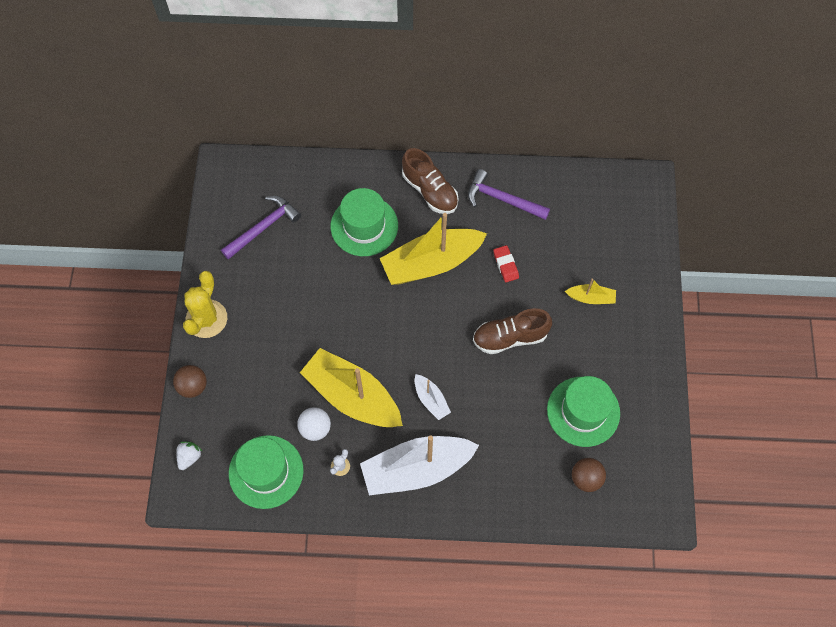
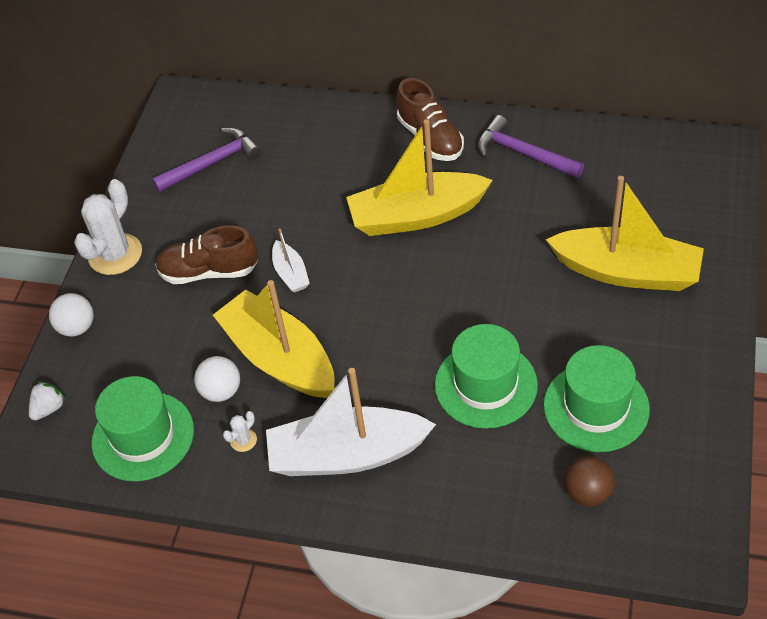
camera: 15 degrees right, 15 degrees down
(193, 386) = (77, 327): brown ball -> white ball
(206, 319) = (115, 254): yellow cactus -> white cactus
(364, 226) = (338, 170): green hat -> green hat (486, 385)
(431, 400) = (384, 372): white boat -> white boat (290, 273)
(505, 265) = (515, 225): red eraser -> none
(510, 337) = (506, 308): brown shoe -> brown shoe (209, 271)
(591, 298) = (626, 272): yellow boat -> yellow boat, size x2.17

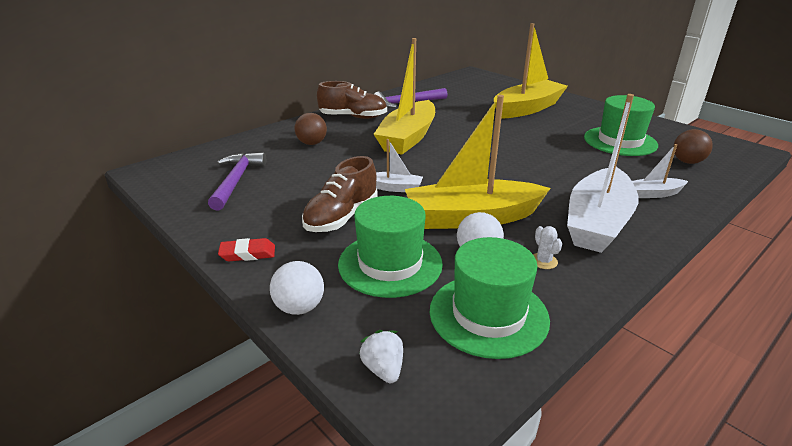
camera: 60 degrees left, 20 degrees down
(115, 254) = (248, 254): white cactus -> red eraser
(331, 155) = (312, 143): none -> brown ball
(458, 483) = (654, 194): none -> white boat
(486, 385) = (574, 161): green hat -> green hat (390, 264)

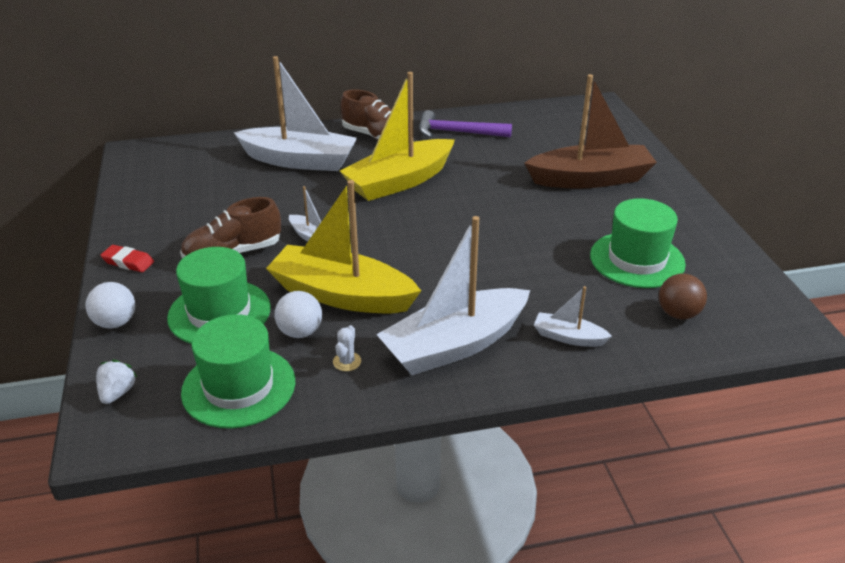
camera: 30 degrees right, 5 degrees up
(236, 181) = (191, 185): purple hammer -> none
(312, 143) = (299, 161): brown ball -> white boat
(527, 108) = (590, 179): yellow boat -> brown boat

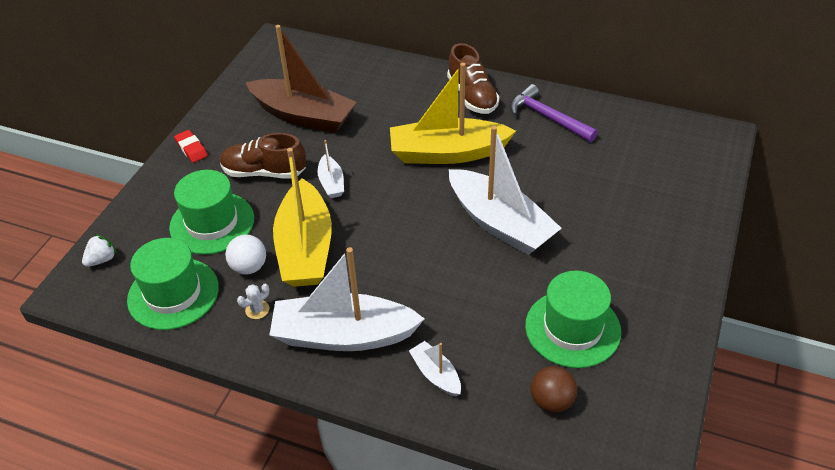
camera: 35 degrees right, 10 degrees up
(115, 323) = (144, 200): white ball -> none
(299, 161) = (387, 98): white boat -> white boat (500, 223)
(342, 295) = (305, 248): yellow boat -> yellow boat turned 150 degrees counterclockwise
(590, 179) = (619, 221): brown boat -> brown boat (303, 116)

